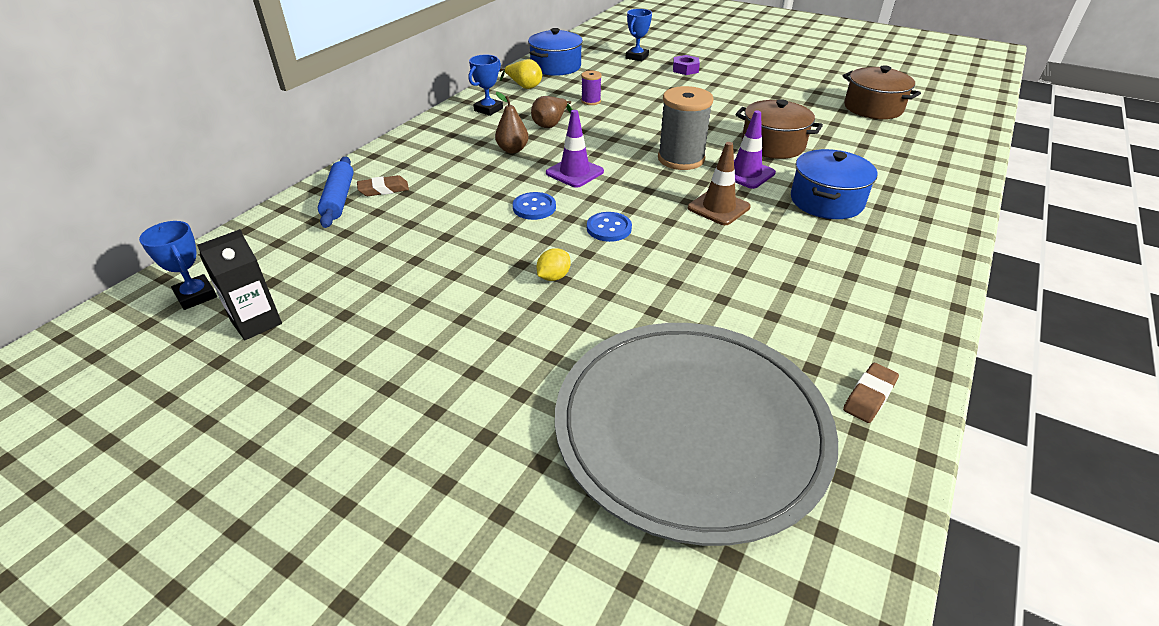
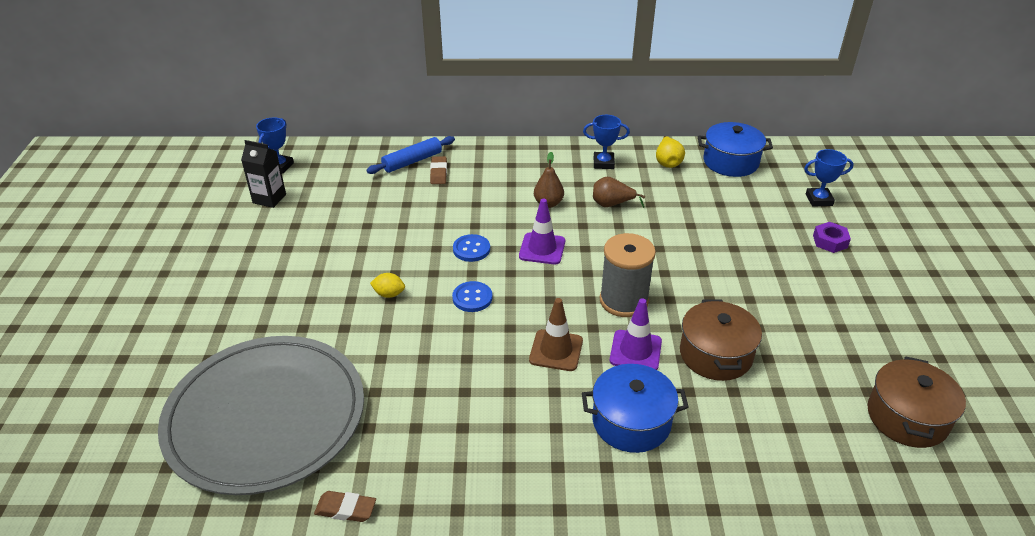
camera: 60 degrees right, 0 degrees up
(383, 189) = (438, 173): brown eraser -> brown eraser turned 45 degrees clockwise
(591, 101) = (681, 209): purple spool -> none

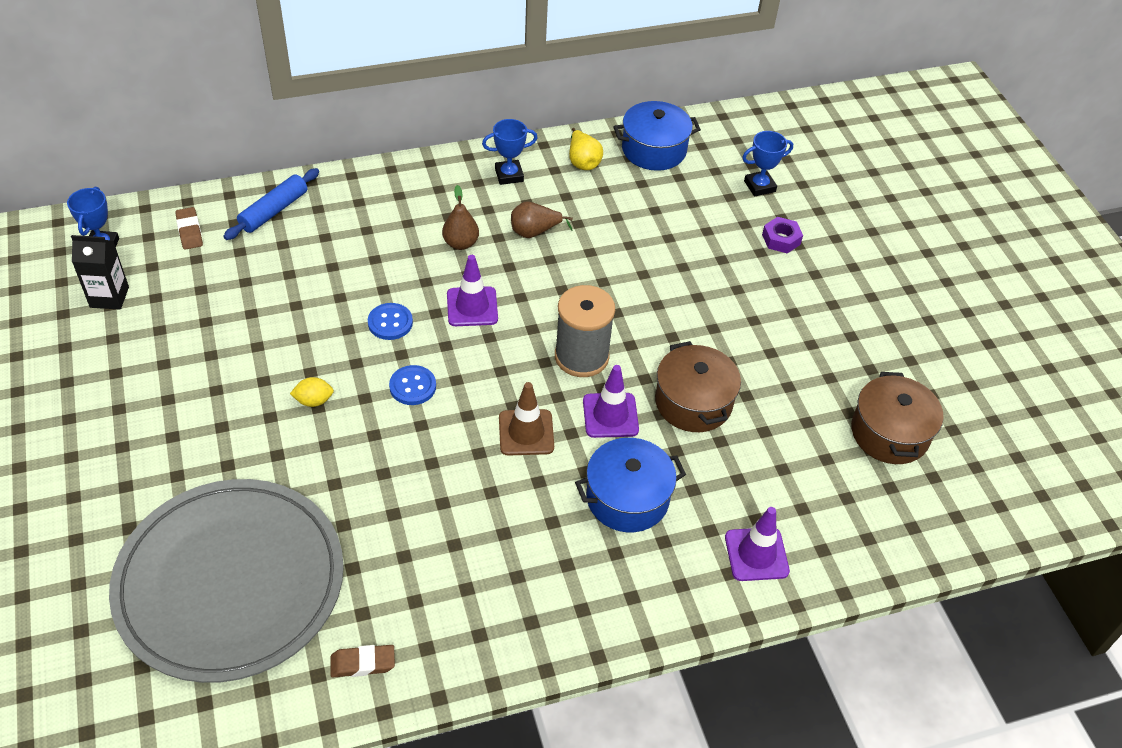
camera: 20 degrees left, 10 degrees up
(438, 173) = (313, 222): brown eraser -> brown eraser (190, 231)
(745, 498) = (756, 554): none -> purple traffic cone

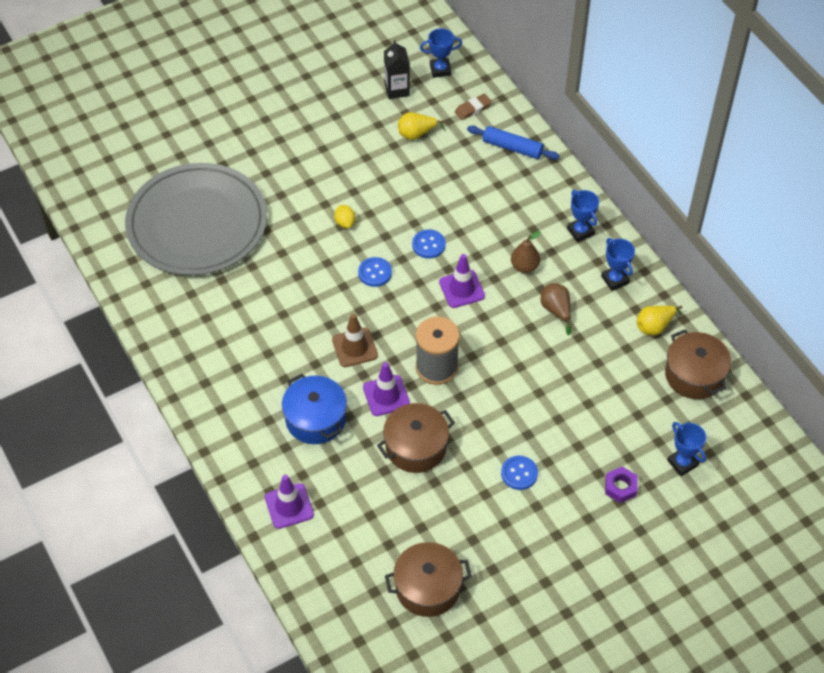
camera: 80 degrees right, 5 degrees up
(199, 294) = (416, 134): none -> yellow pear
(362, 663) = (157, 303): brown eraser -> none
(429, 185) = (580, 231): none -> blue trophy
(654, 150) = (694, 375): blue pot -> brown pot
(749, 316) = (519, 473): none -> blue button

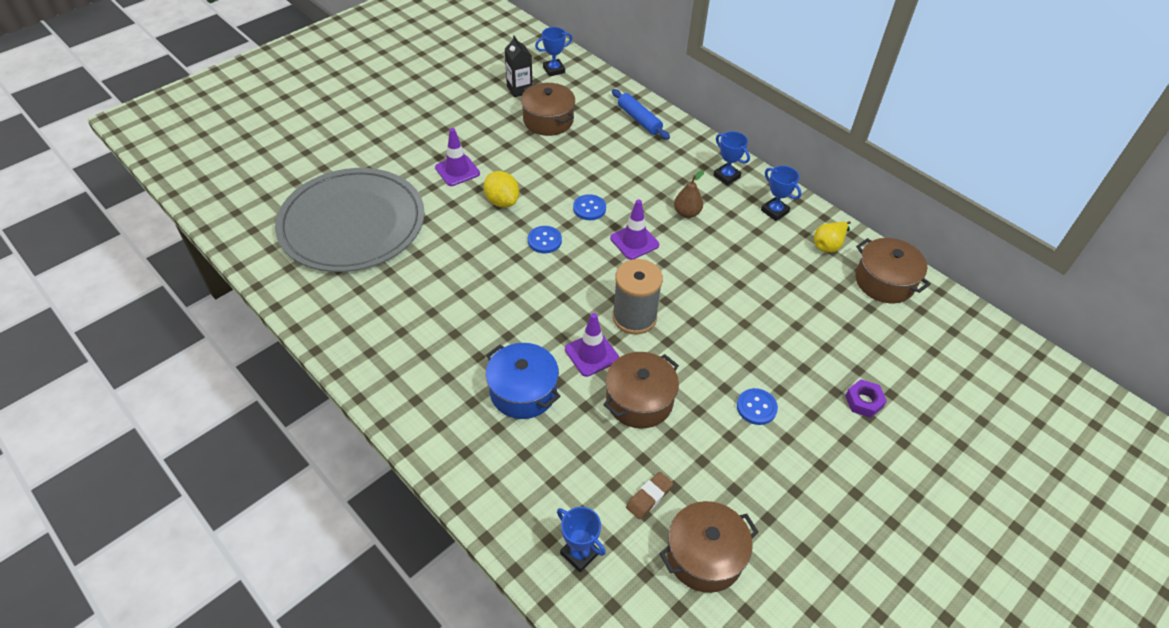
camera: 15 degrees left, 5 degrees down
(289, 506) = (519, 493): purple traffic cone -> purple traffic cone (457, 170)
(345, 222) = (502, 201): yellow lemon -> yellow lemon, size x1.64
(355, 347) = (545, 313): brown traffic cone -> none
(416, 134) = (548, 120): yellow pear -> brown pot
(473, 109) = (593, 95): brown eraser -> brown eraser (649, 497)
(512, 148) = (639, 120): blue rolling pin -> blue rolling pin turned 45 degrees clockwise
(556, 310) = (732, 246): brown pear -> none
(682, 463) = (912, 365): blue trophy -> blue trophy (579, 553)

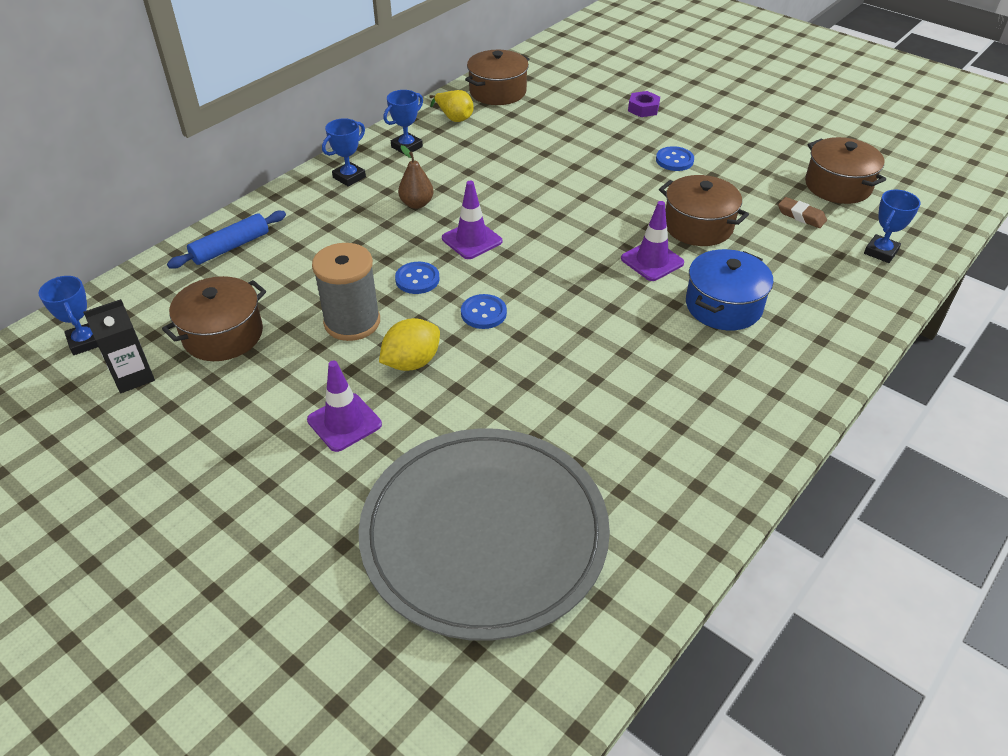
camera: 95 degrees left, 5 degrees down
(634, 317) = (589, 234): grey spool -> grey spool (352, 322)

